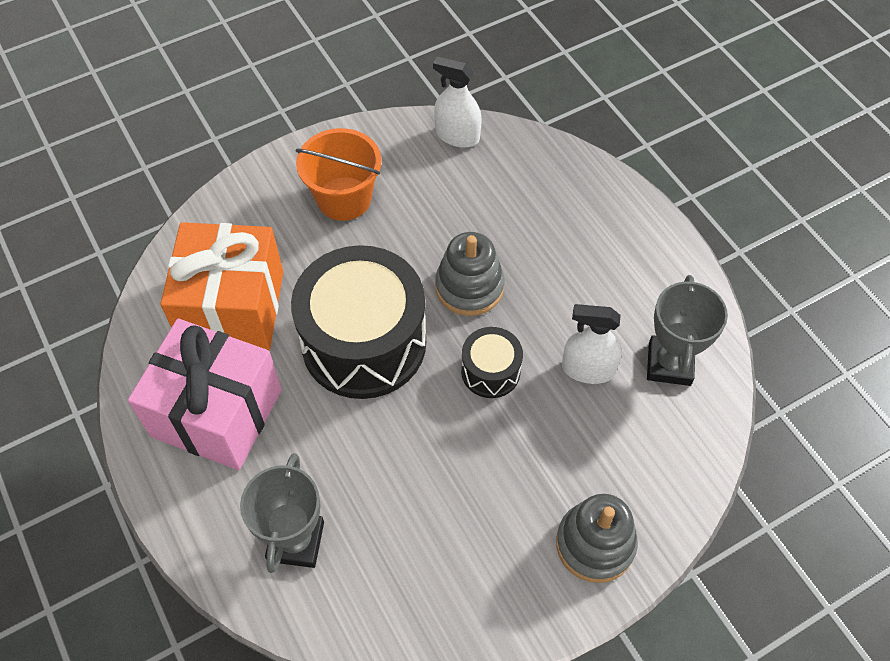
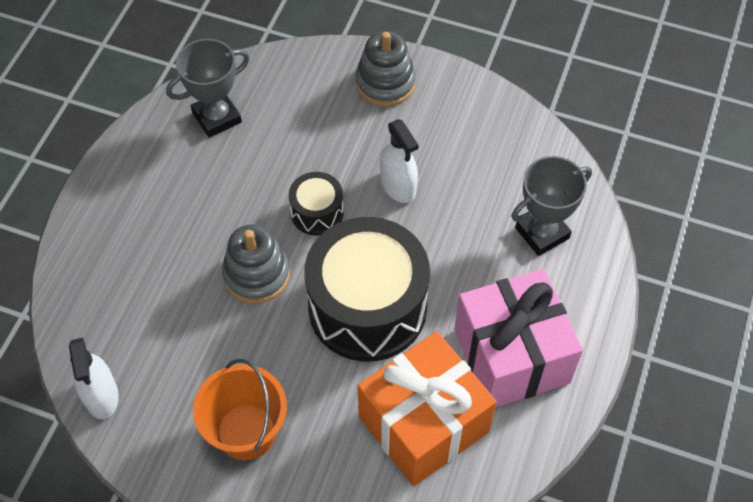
camera: 130 degrees left, 0 degrees up
(588, 369) = (263, 158): white spray bottle -> white spray bottle (398, 186)

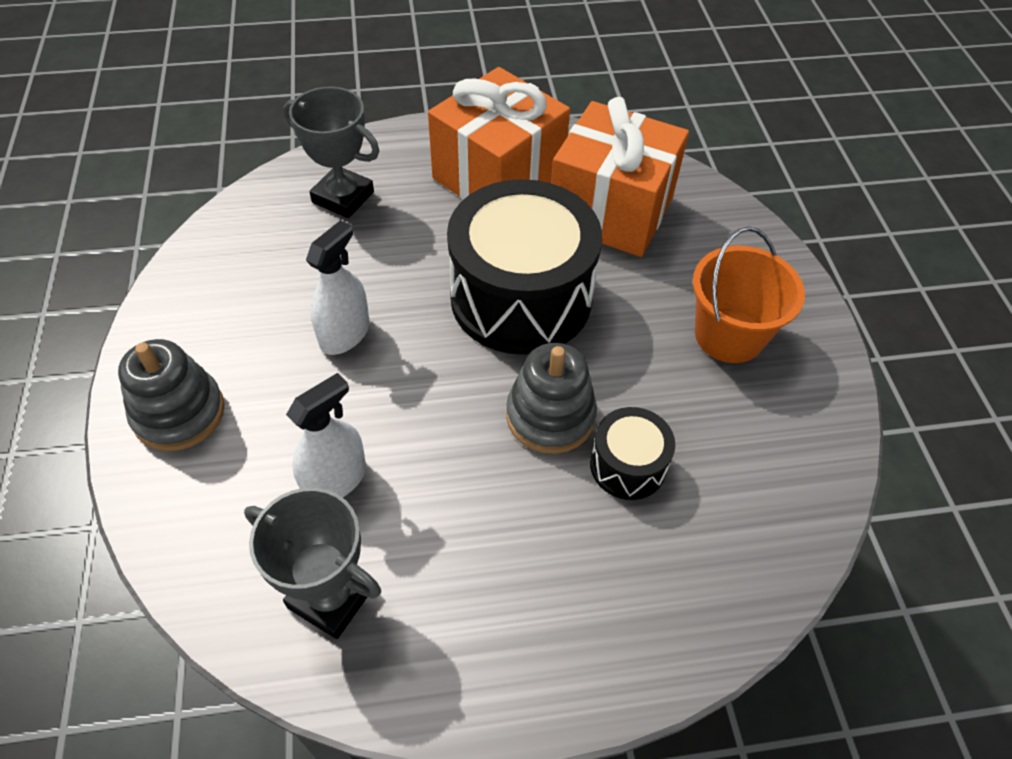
camera: 120 degrees left, 5 degrees down
(101, 396) = (808, 491): white spray bottle -> white spray bottle (335, 480)
(317, 212) = (427, 396): black drum -> black drum (628, 465)
(511, 356) = (498, 176): pink gift -> orange gift

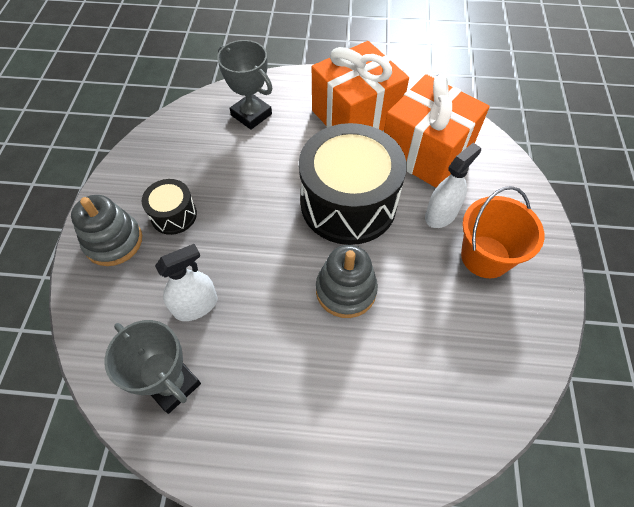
camera: 15 degrees right, 5 degrees up
(345, 334) = (228, 208): white spray bottle -> white spray bottle (441, 214)
(628, 465) = (389, 336): black drum -> black drum (174, 215)

